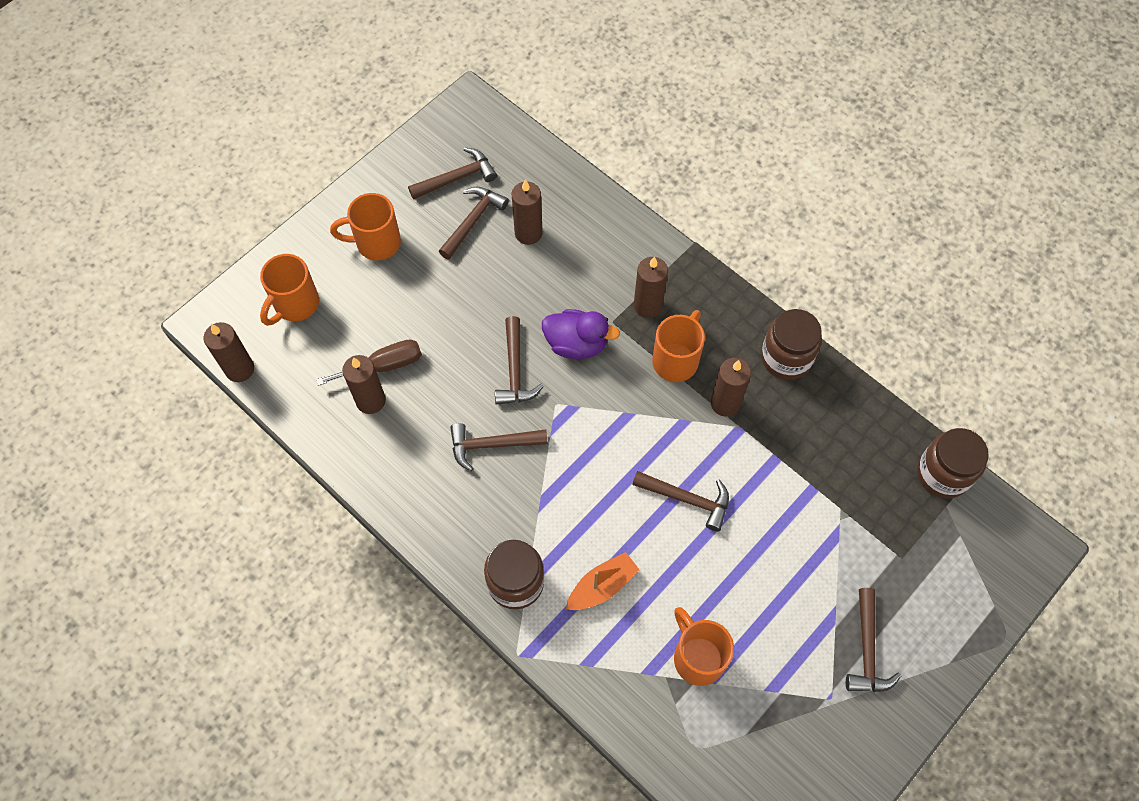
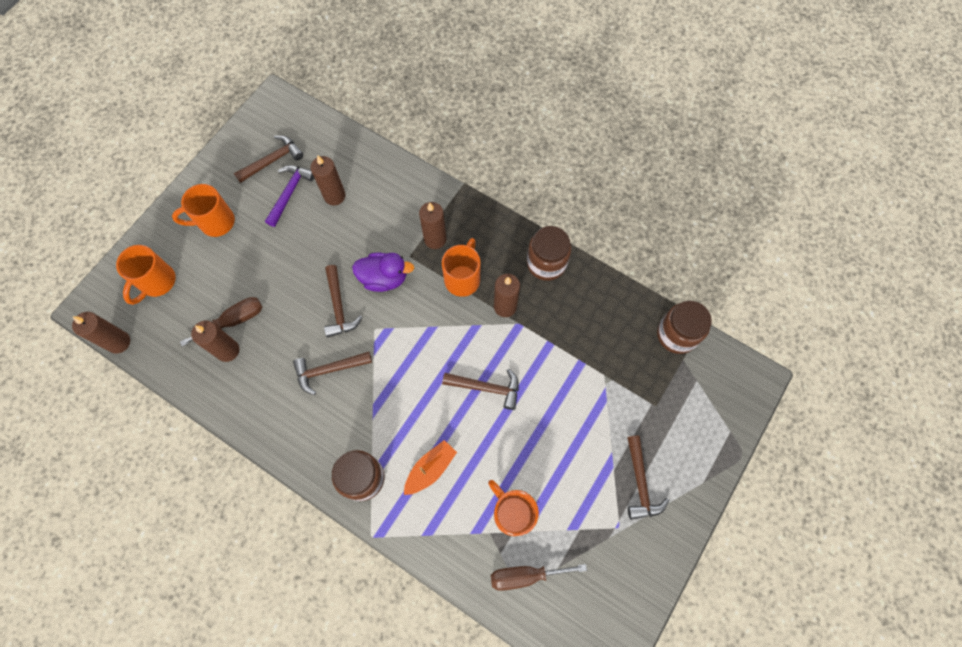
camera: 10 degrees left, 5 degrees up
(473, 220) = (290, 193): brown hammer -> purple hammer
(703, 736) = (525, 575): none -> brown screwdriver

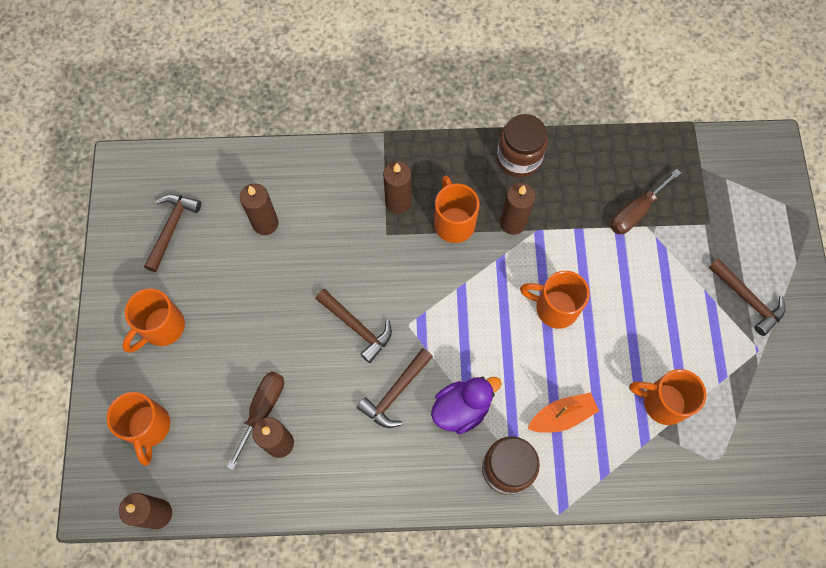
camera: 35 degrees left, 0 degrees up
(290, 193) = (216, 249): purple hammer -> none
(384, 278) = (379, 271): purple duck -> purple duck (461, 408)
(430, 469) = (562, 416): orange boat -> orange boat turned 60 degrees clockwise
(487, 388) = (554, 308): brown hammer -> orange mug
(525, 575) = (715, 448): brown screwdriver -> brown screwdriver (636, 212)
(677, 334) = (680, 149): brown jar -> none

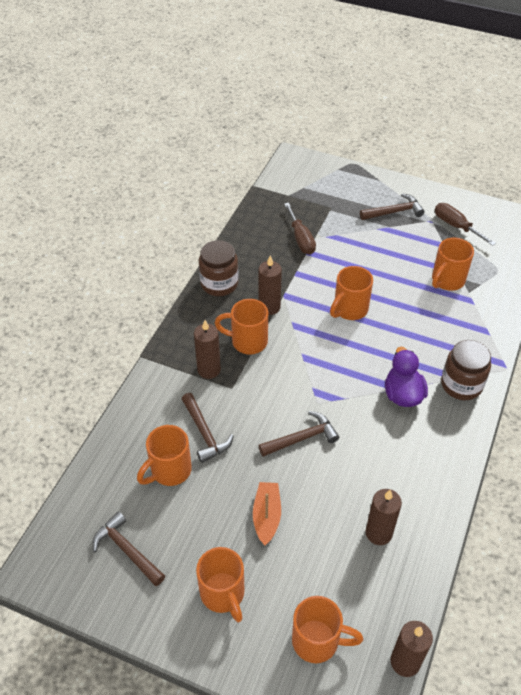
camera: 65 degrees left, 20 degrees down
(262, 410) = (342, 536): brown screwdriver -> brown screwdriver (456, 226)
(265, 223) = (169, 471): brown candle -> orange mug
(395, 393) = (371, 432): brown hammer -> brown hammer (205, 433)
(562, 416) = (434, 337): orange boat -> orange boat (267, 516)

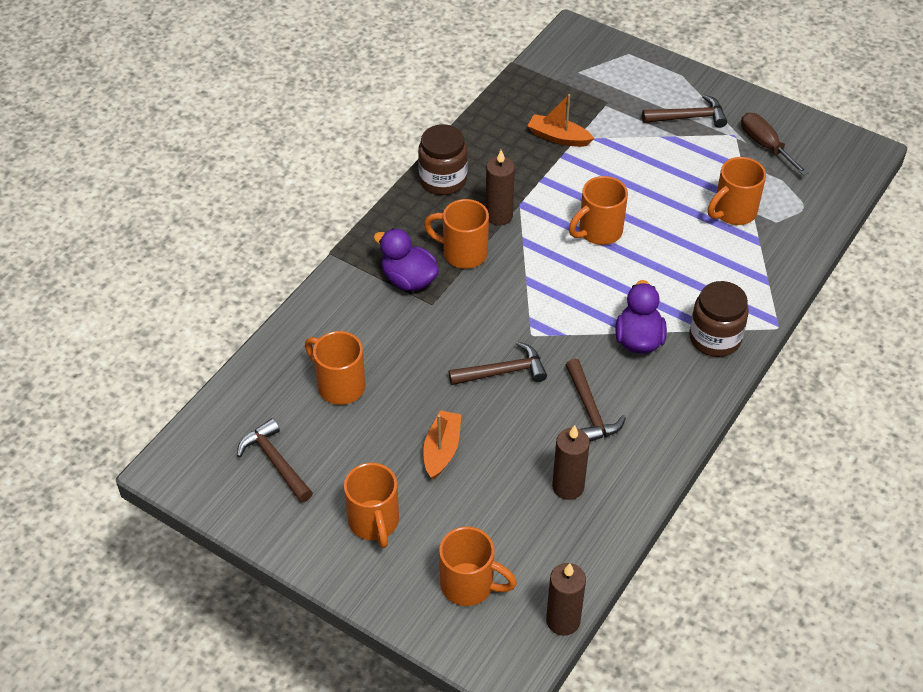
camera: 10 degrees right, 0 degrees up
(169, 471) = (339, 385): orange mug -> orange mug turned 75 degrees clockwise
(205, 433) = (389, 350): brown hammer -> brown hammer (590, 410)
(209, 370) = (408, 280): brown candle -> purple duck
(301, 239) = (558, 137): brown screwdriver -> orange boat

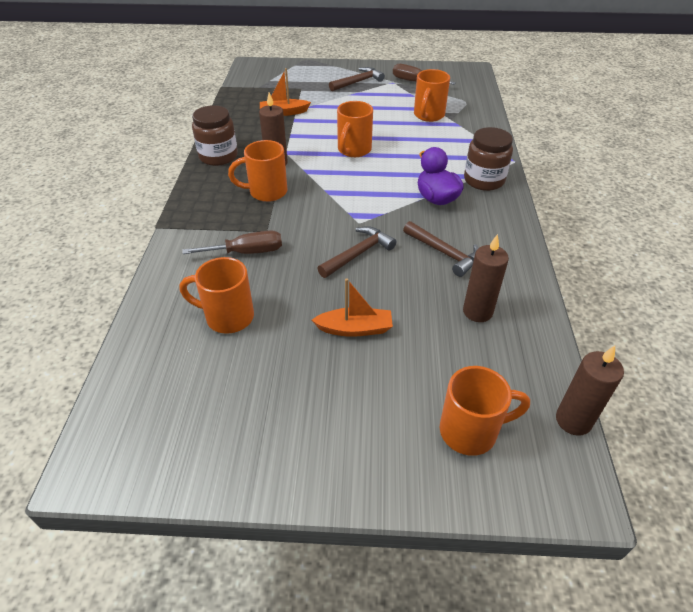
camera: 30 degrees left, 5 degrees down
(275, 461) = (205, 408): brown hammer -> none
(374, 522) = (341, 418): orange mug -> none
(397, 322) = (247, 252): none -> brown screwdriver
(408, 280) = (236, 222): purple duck -> none
(442, 450) = (355, 329): orange boat -> orange boat turned 105 degrees clockwise

